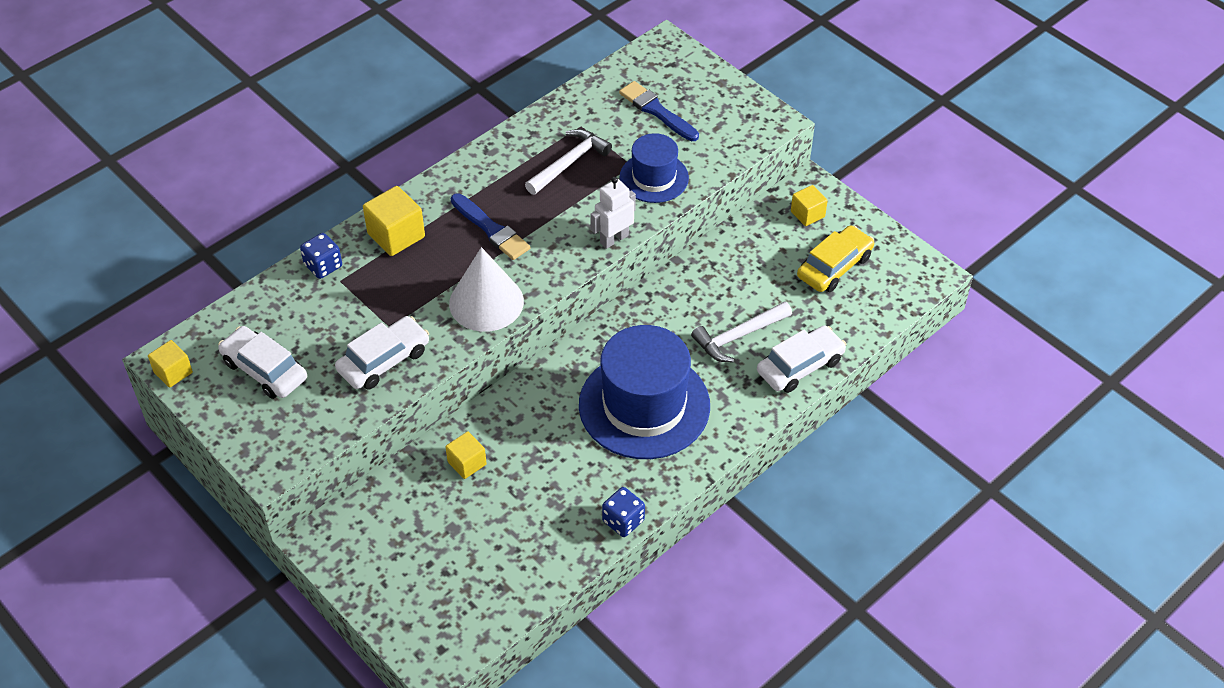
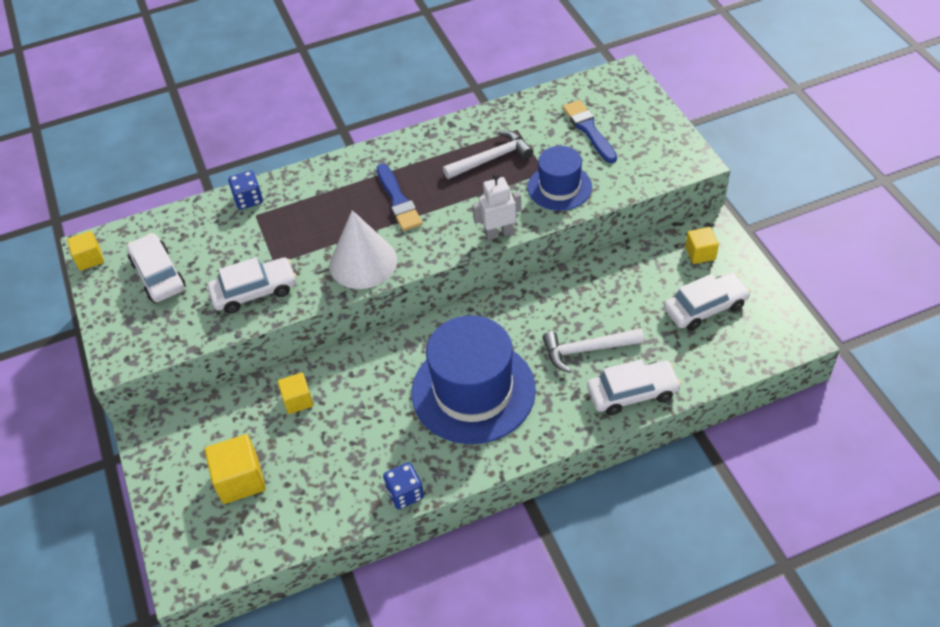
camera: 25 degrees right, 0 degrees up
(396, 235) = (318, 188): yellow cube -> yellow cube (240, 480)
(834, 266) = (705, 308): yellow car -> white car

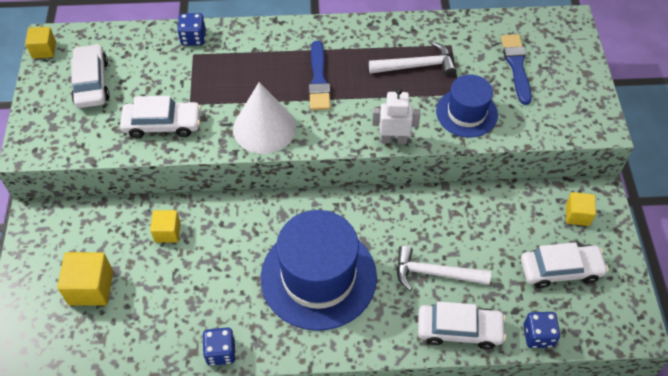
camera: 15 degrees right, 5 degrees up
(709, 373) = (538, 336): none -> blue dice

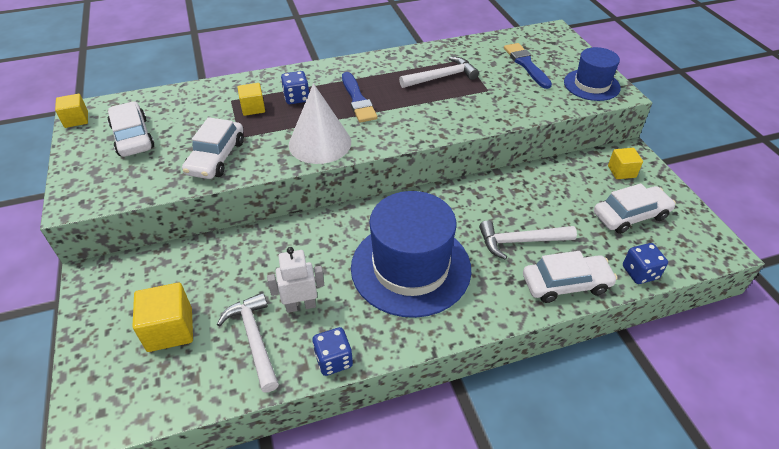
camera: 15 degrees left, 10 degrees down
(159, 315) = (254, 339): none -> white hammer
(162, 124) = (216, 157): white car -> white car turned 120 degrees clockwise
(167, 232) = (242, 260): yellow cube -> yellow cube (253, 108)
(193, 38) = (227, 89): blue dice -> blue dice (296, 98)
(393, 139) = (445, 131): white robot -> white robot (301, 305)
(466, 113) = (501, 102): blue hat -> blue hat (591, 85)

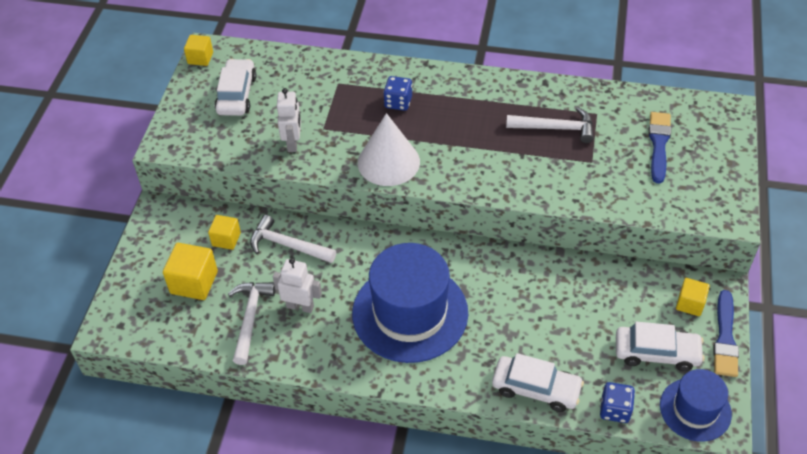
camera: 30 degrees right, 5 degrees up
(216, 157) = (293, 143): white car -> white robot
(253, 108) = (352, 100): yellow cube -> yellow cube (226, 239)
(333, 360) = (299, 362): blue dice -> none
(358, 100) = (453, 126): blue brush -> blue brush (725, 338)
(520, 241) = (526, 331): white hammer -> white hammer (287, 245)
(591, 85) = (709, 196): blue hat -> blue hat (695, 409)

